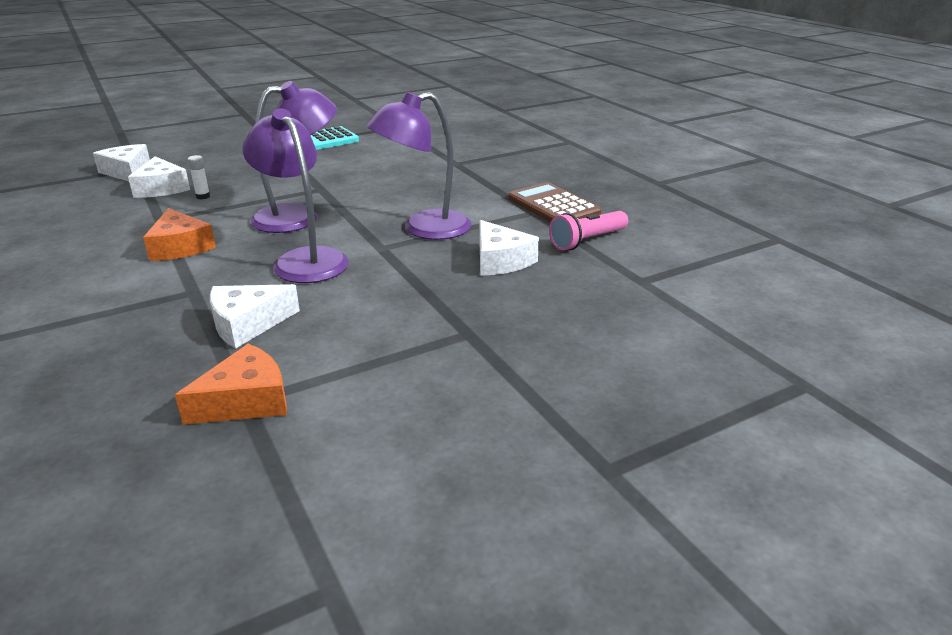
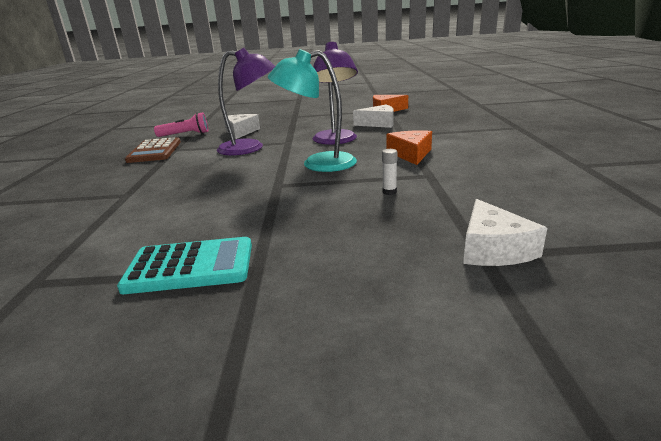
camera: 150 degrees left, 5 degrees down
(161, 188) = (435, 209): white cheese -> none
(299, 217) = (318, 163): purple lamp -> turquoise lamp

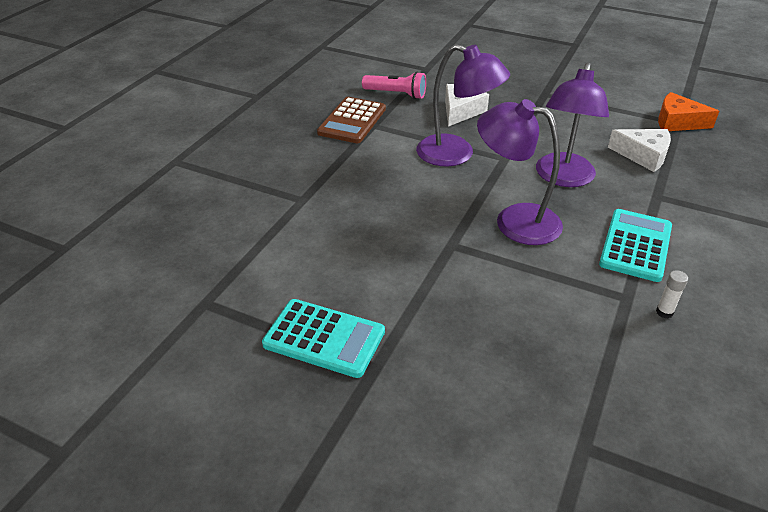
camera: 25 degrees right, 15 degrees up
(318, 163) = (515, 220): turquoise lamp -> purple lamp
(389, 192) = (560, 309): white glue stick -> white glue stick (664, 312)
(411, 154) = (635, 245): orange cheese -> turquoise calculator
(493, 248) = (601, 444): white cheese -> none

